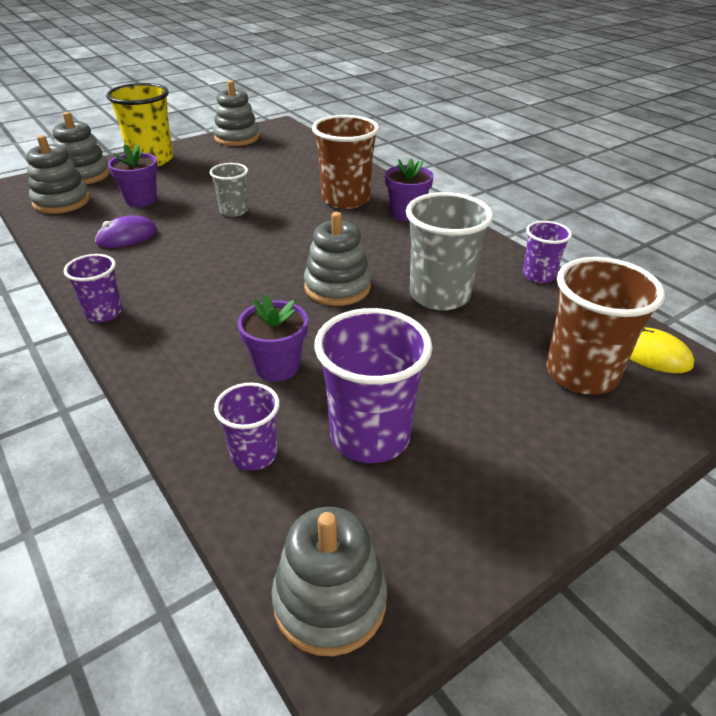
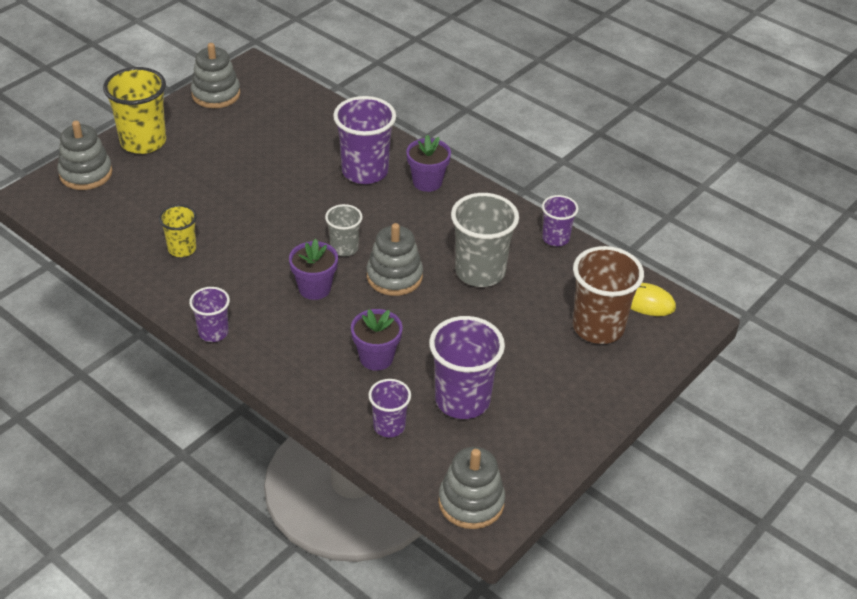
camera: 15 degrees left, 5 degrees up
(61, 202) = (89, 214): grey stacking toy -> none
(127, 237) = (182, 249): purple mouse -> yellow cup
(141, 200) = (167, 200): purple flower pot -> purple flower pot (314, 288)
(234, 211) = (265, 202): grey cup -> grey cup (344, 248)
(345, 199) = (365, 171): brown cup -> purple cup

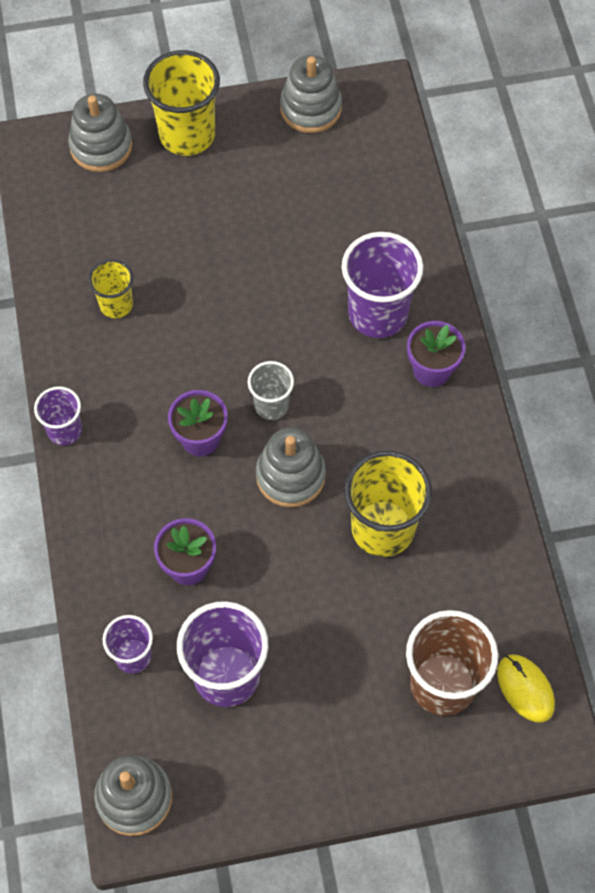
camera: 40 degrees right, 20 degrees up
(480, 272) = (383, 528): grey cup -> yellow cup
(555, 238) = (504, 537): purple cup -> none

